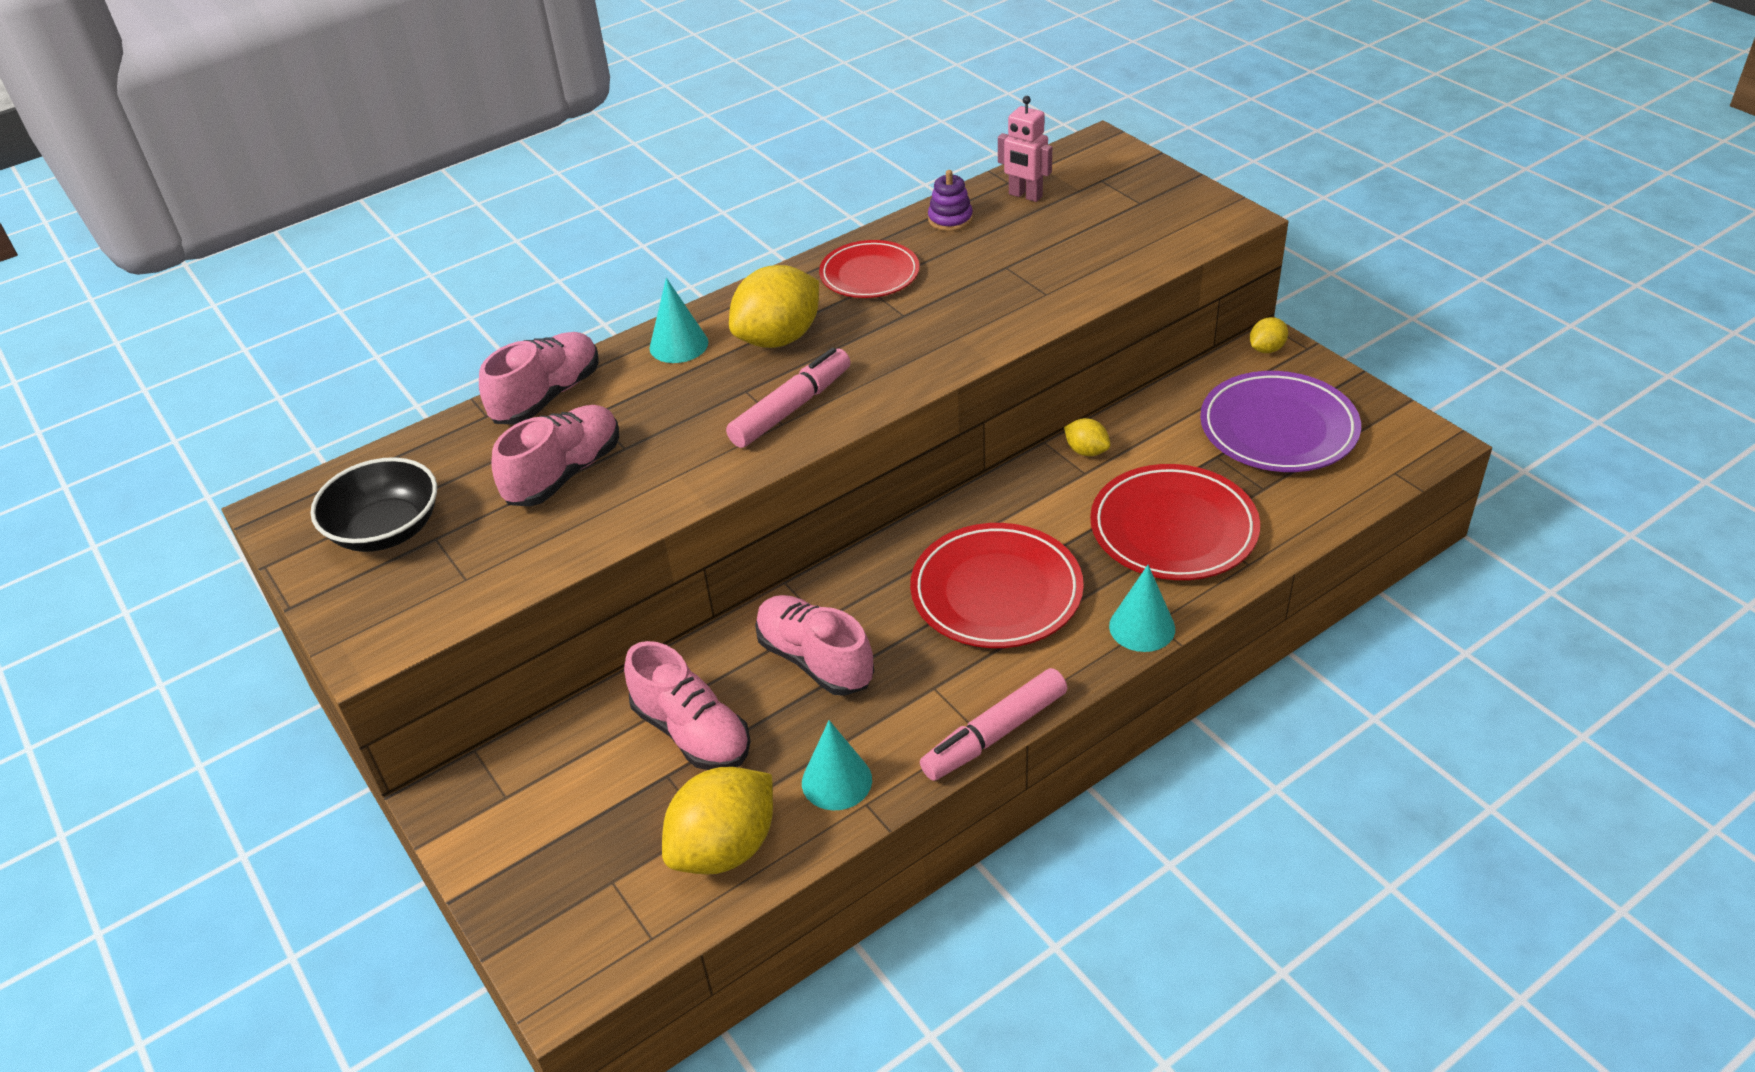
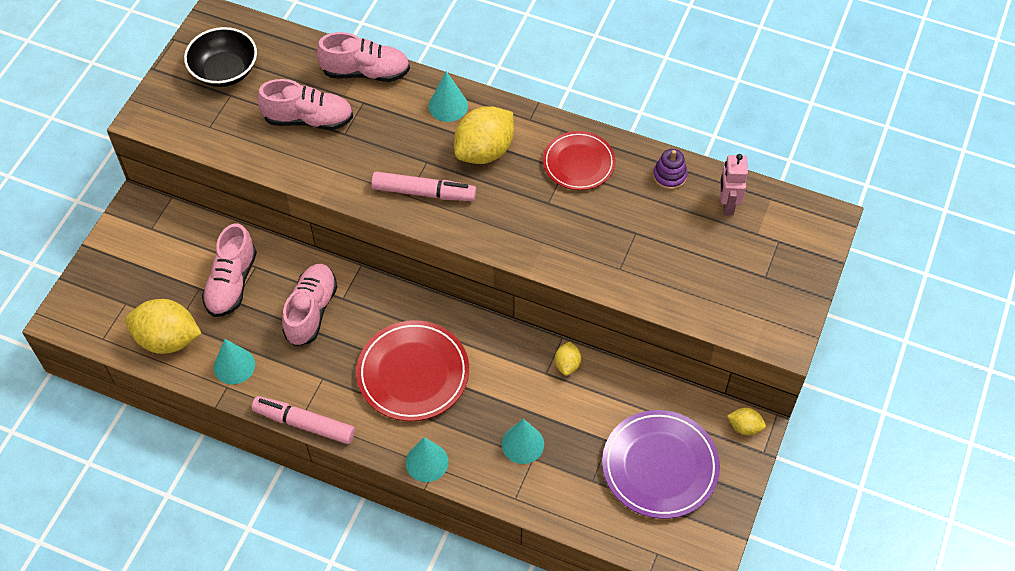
camera: 55 degrees right, 15 degrees up
(779, 338) = (484, 151): yellow lemon -> yellow lemon turned 60 degrees counterclockwise
(1173, 529) = (522, 444): red plate -> turquoise cone

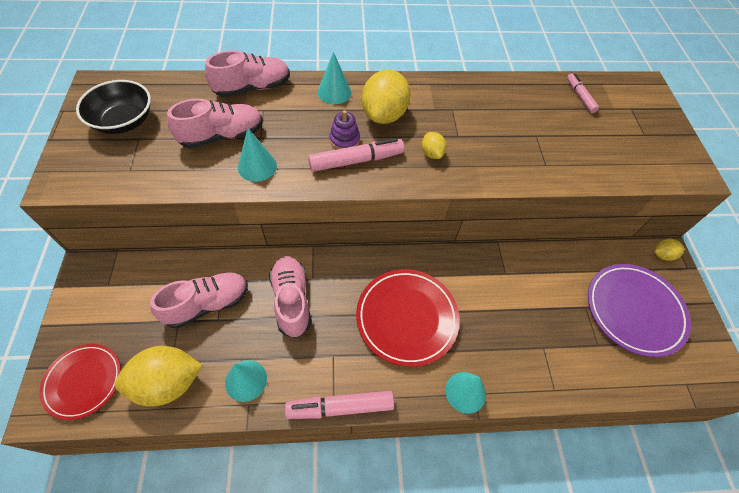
camera: 30 degrees left, 0 degrees up
(232, 283) = (207, 304): pink shoe -> pink shoe turned 105 degrees counterclockwise
(522, 444) = (528, 339): turquoise cone -> turquoise cone (257, 166)
(567, 365) = (516, 260): yellow lemon -> yellow lemon (431, 153)
(579, 163) = (459, 101): red plate -> red plate (83, 381)
(669, 176) = (527, 90): purple stacking toy -> purple stacking toy (344, 140)
(727, 205) = (580, 96): pink robot -> pink marker

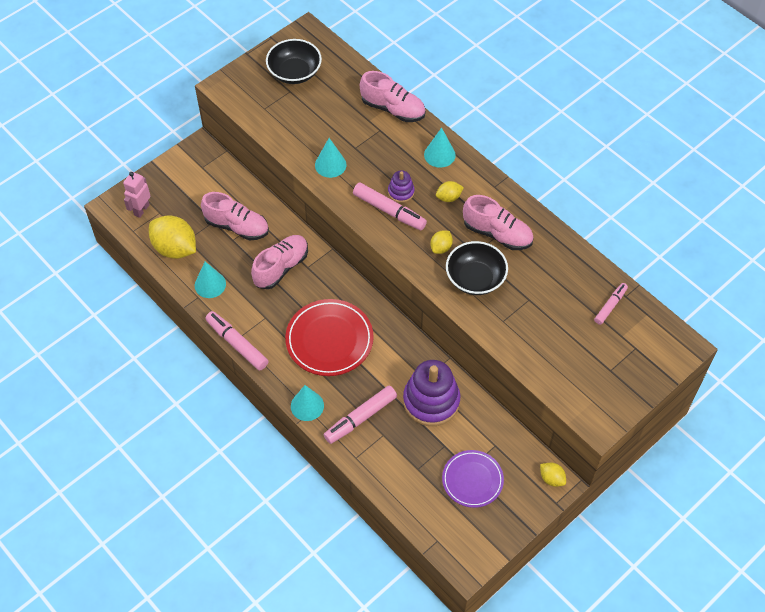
camera: 55 degrees right, 0 degrees up
(83, 381) = (141, 210): red plate -> pink robot
(222, 136) = (335, 128): pink shoe -> pink shoe (497, 234)
(384, 115) = (448, 197): yellow lemon -> yellow lemon, size x0.49
(485, 153) = (475, 278): none -> black bowl
(512, 353) = (361, 418): none -> pink marker
(532, 284) = (431, 401): none -> purple stacking toy
(634, 310) = (472, 480): purple plate -> purple plate, size x0.66

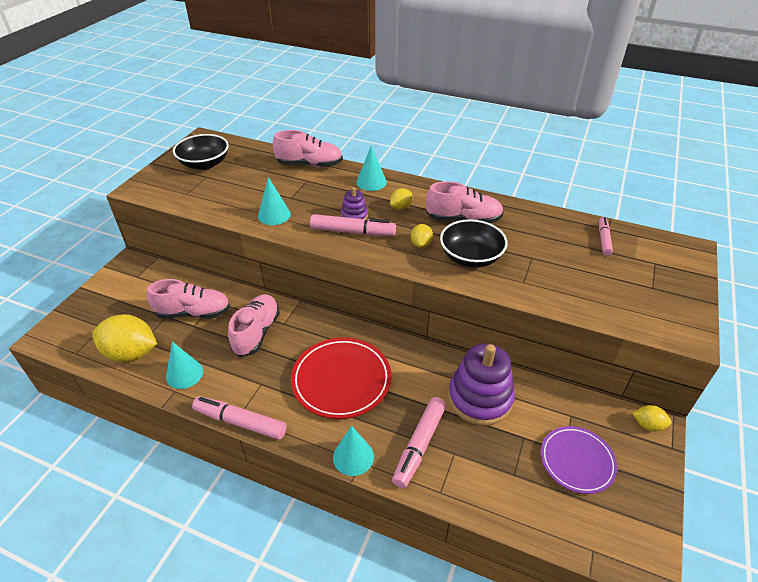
camera: 25 degrees left, 15 degrees down
(141, 210) = (80, 331): pink robot -> none

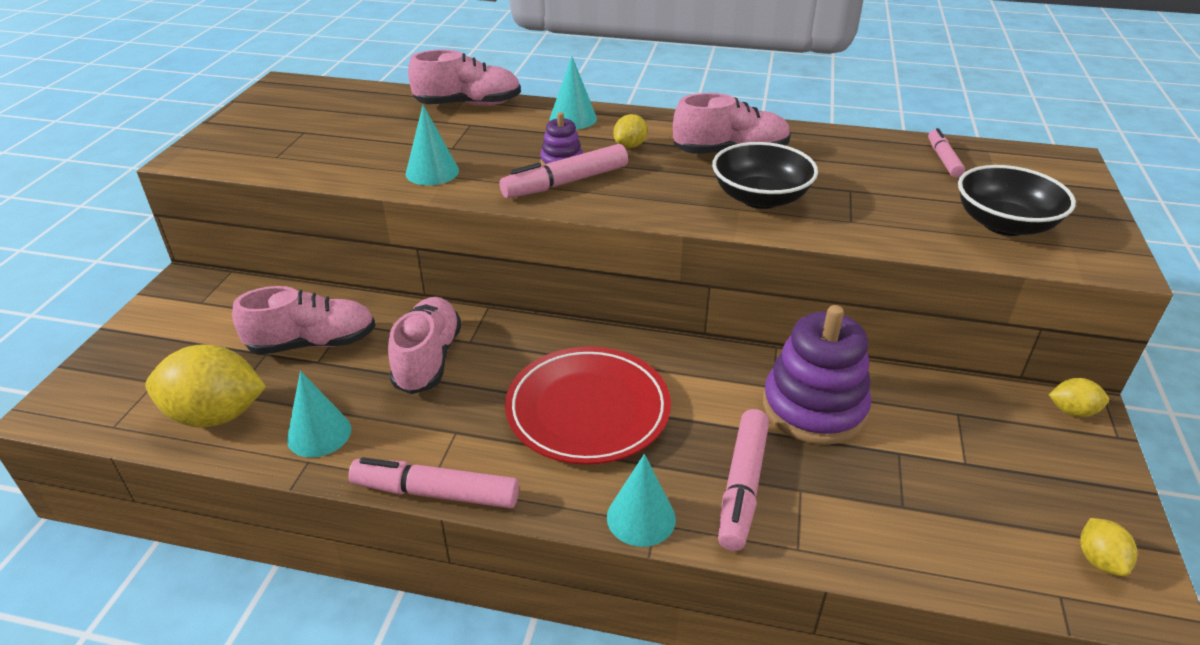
camera: 10 degrees left, 5 degrees down
(204, 164) = (296, 116): black bowl -> black bowl (1004, 224)
(352, 232) = (566, 182): pink marker -> pink marker turned 150 degrees clockwise
(421, 244) = (678, 189): yellow lemon -> yellow lemon (1099, 560)
(577, 461) = (989, 474): purple plate -> none

